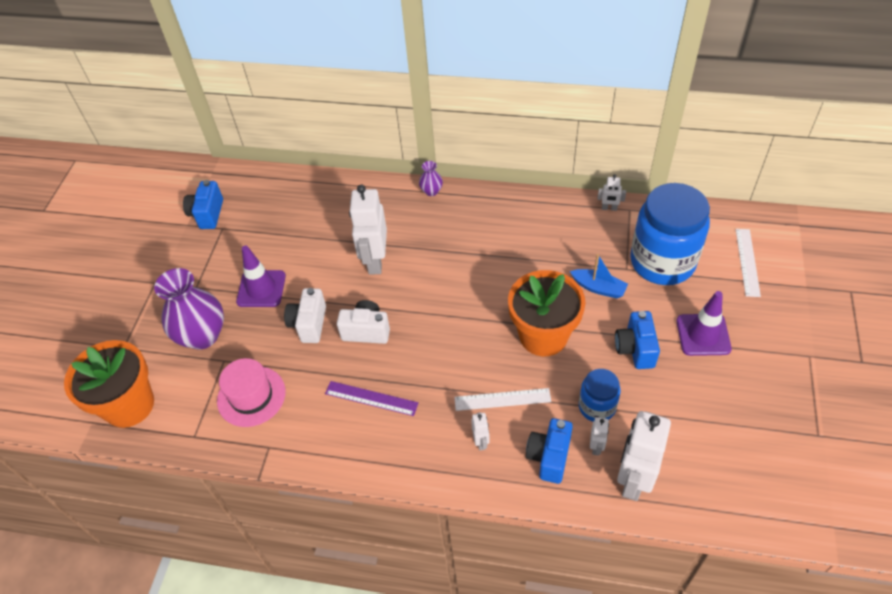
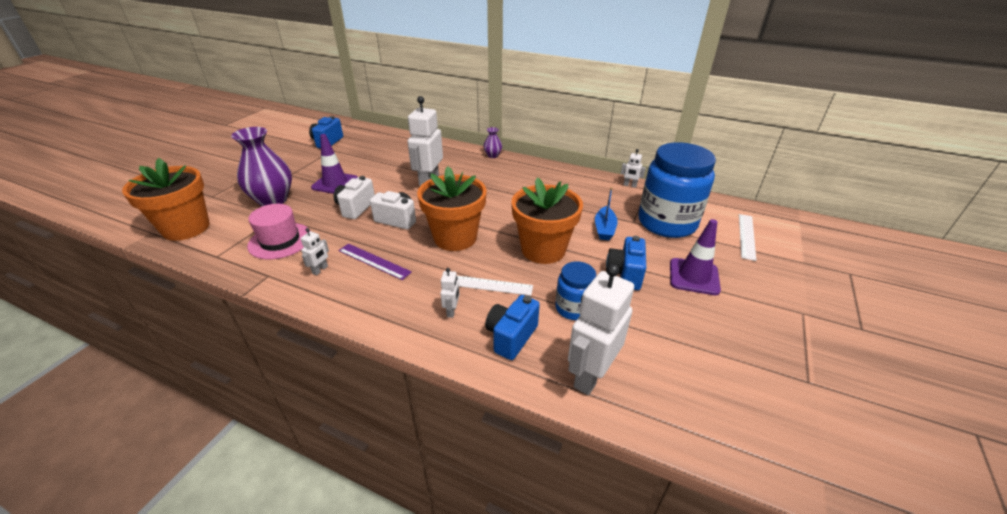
camera: 10 degrees right, 15 degrees down
(443, 342) = (455, 238): none -> orange flower pot
(596, 446) = (561, 339): white robot -> white robot (320, 270)
(598, 288) = (604, 229): blue boat -> blue boat turned 60 degrees clockwise

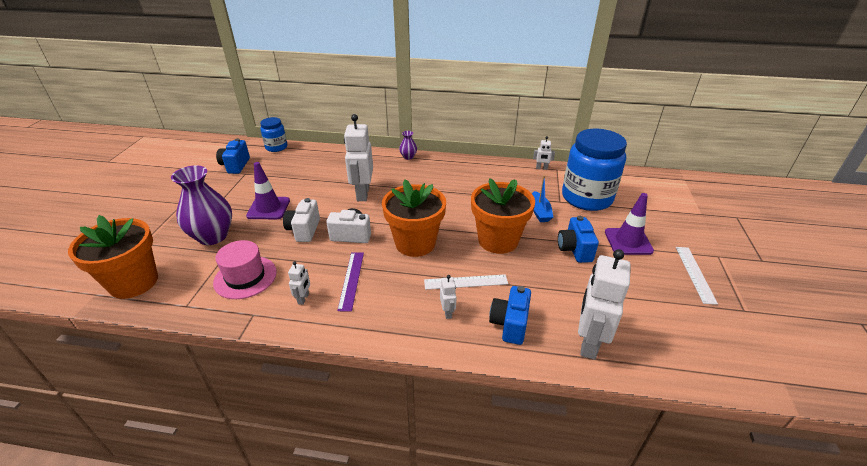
camera: 15 degrees left, 0 degrees up
(374, 261) = (351, 280): purple ruler -> purple ruler turned 75 degrees clockwise
(573, 308) = (548, 288): blue jar -> blue jar (276, 147)
(746, 236) = (652, 199): white ruler -> white ruler (695, 274)

